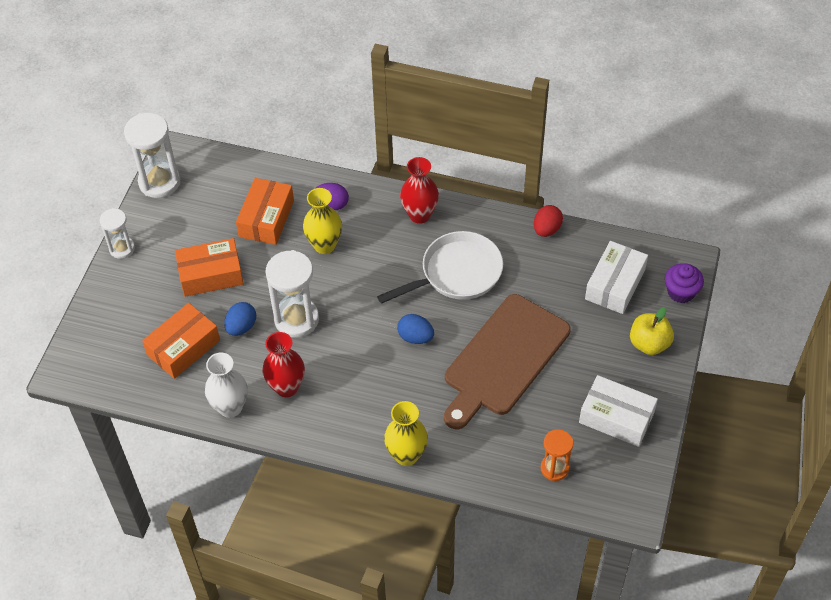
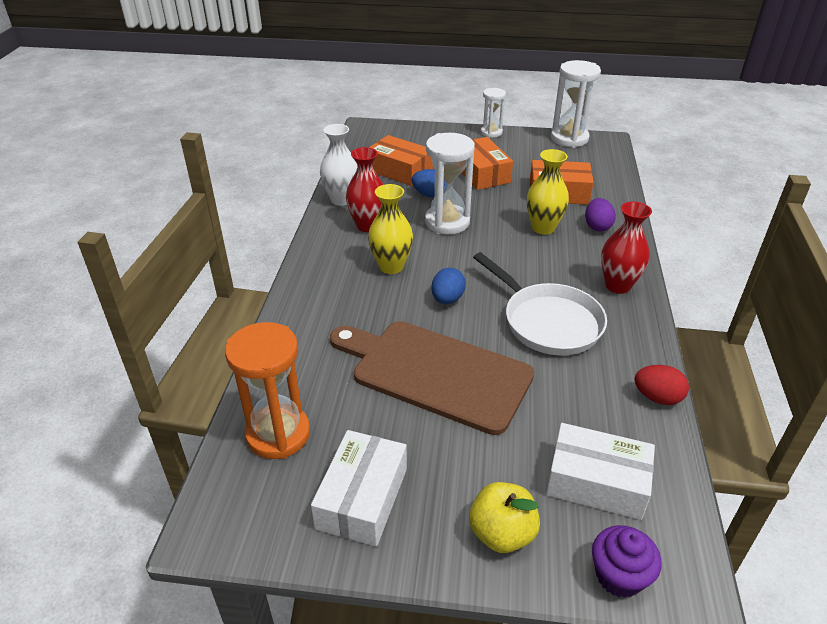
camera: 80 degrees right, 15 degrees down
(406, 455) = (294, 308): yellow vase -> yellow vase (391, 266)
(554, 468) = (278, 434): orange hourglass -> orange hourglass, size x1.69

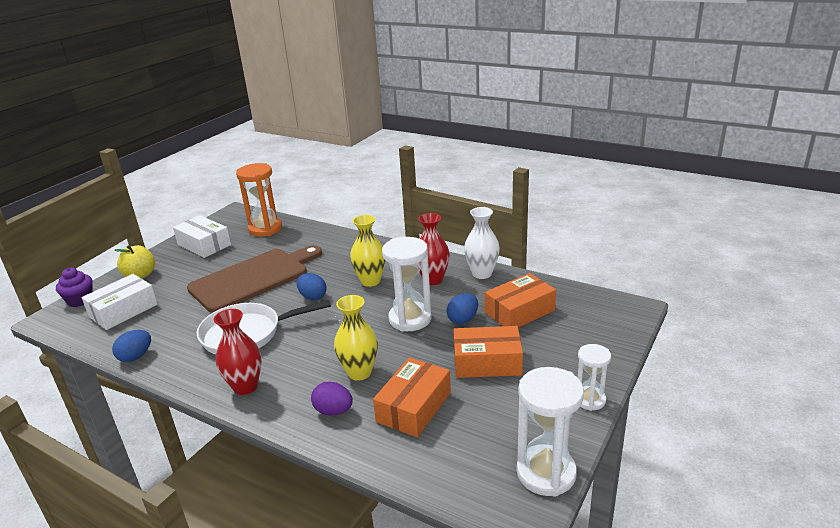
camera: 115 degrees right, 10 degrees down
(657, 397) = (136, 357): red egg -> blue egg

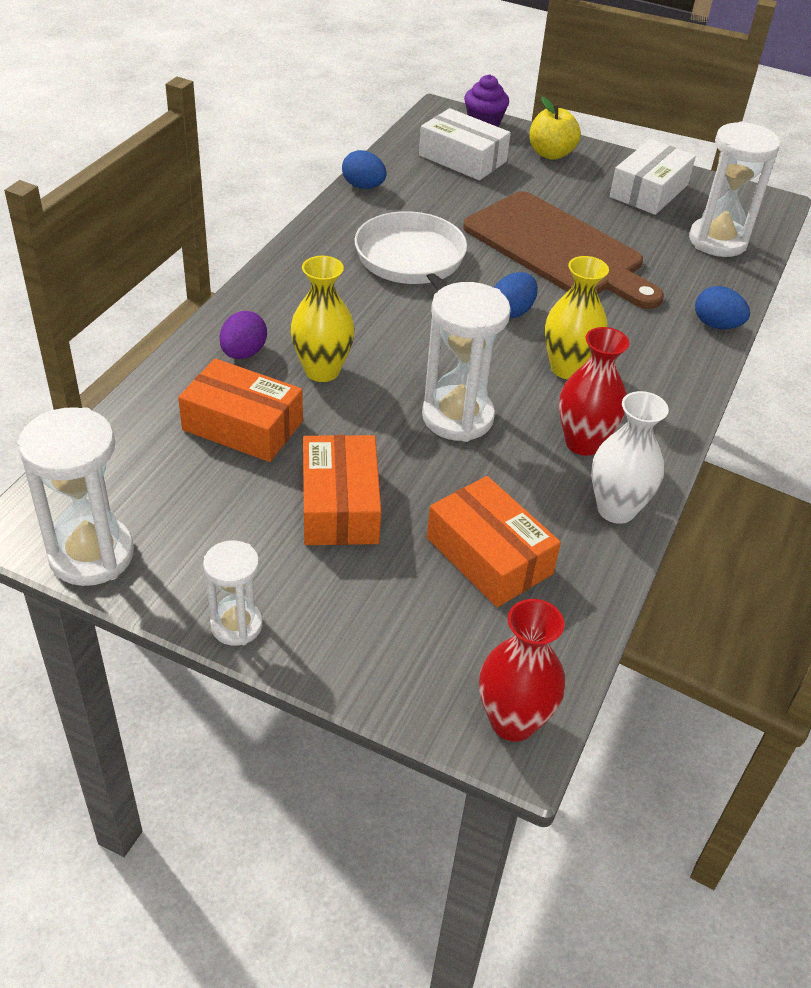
camera: 80 degrees right, 15 degrees up
(245, 386) = (299, 276): red vase -> red vase (513, 721)
(265, 229) = (717, 241): orange hourglass -> white hourglass
(463, 319) = (459, 479): blue egg -> blue egg (716, 325)

